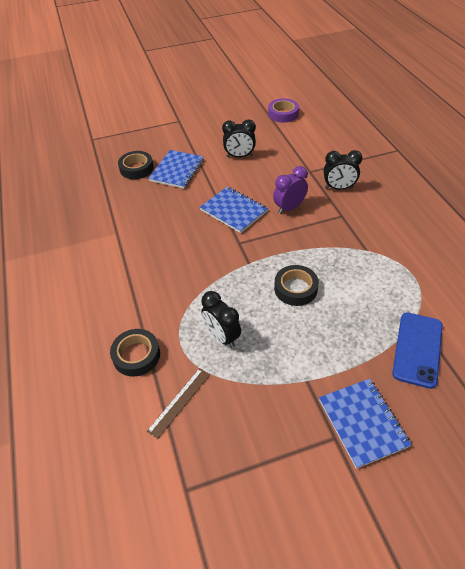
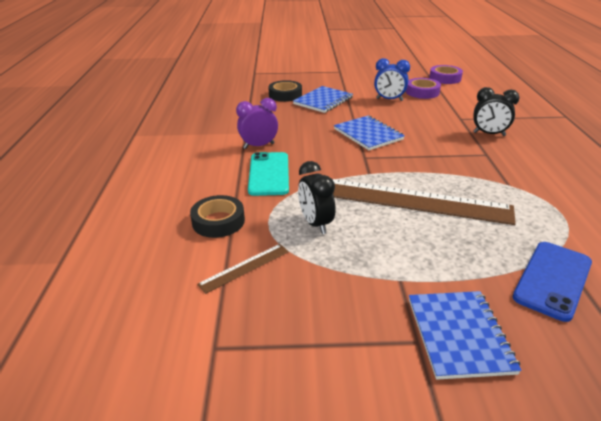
camera: 15 degrees right, 15 degrees down
(160, 285) = (269, 174): none -> turquoise phone
(239, 156) = (389, 99): black clock -> blue clock
(267, 139) = (422, 92): none -> purple tape
(289, 208) = (428, 140): purple clock -> purple clock (259, 146)
(295, 288) = (414, 201): black tape -> brown ruler

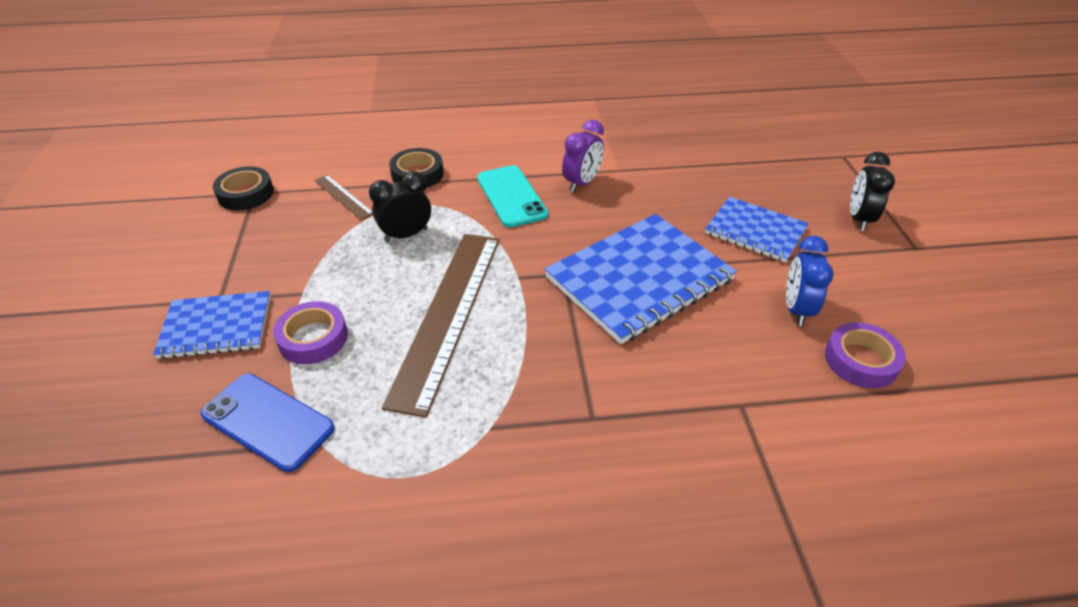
camera: 85 degrees right, 10 degrees up
(259, 146) = (582, 183): purple clock -> purple clock turned 60 degrees clockwise
(269, 174) = (511, 196): turquoise phone -> turquoise phone turned 75 degrees clockwise
(285, 95) = (762, 192): black tape -> black tape (246, 194)
(368, 134) = (639, 279): blue notebook -> blue notebook, size x1.67
(445, 78) = (977, 410): purple tape -> purple tape (313, 338)
(489, 134) = (678, 438): black clock -> black clock (859, 219)

